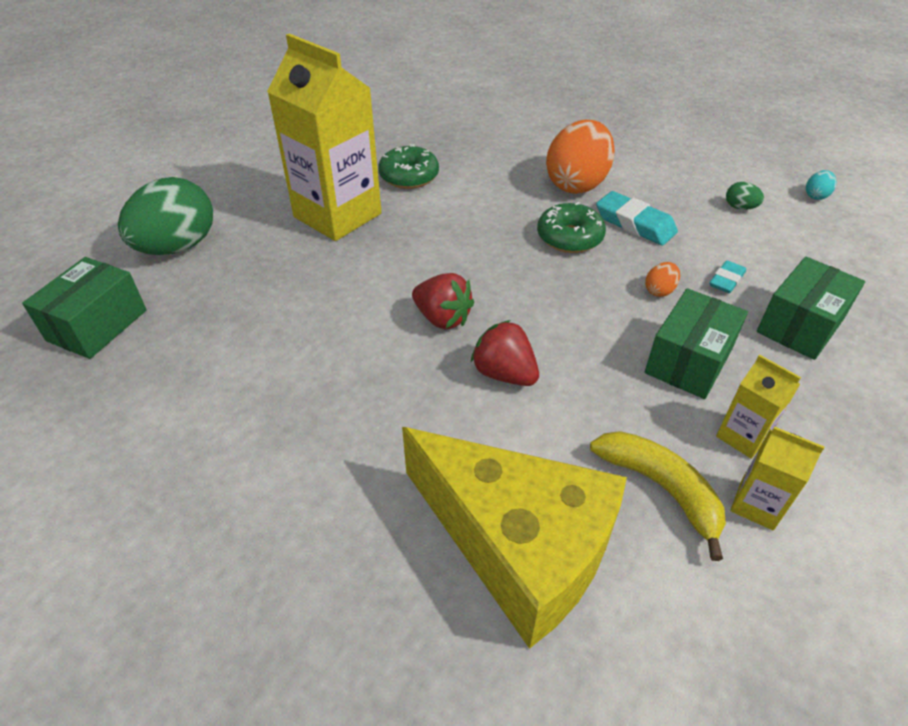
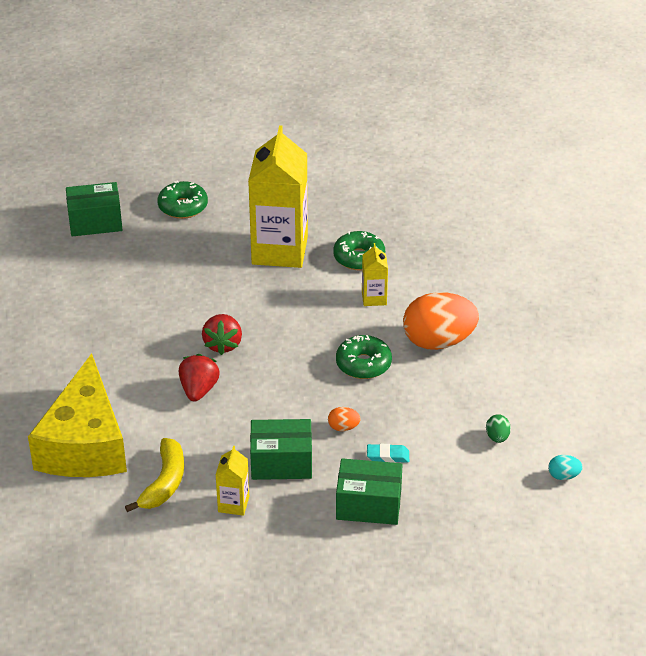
camera: 55 degrees right, 5 degrees down
(178, 247) = (183, 207): green egg -> green donut
(635, 224) = (414, 389): turquoise eraser -> none
(756, 505) = (184, 523): yellow carton -> yellow carton (374, 298)

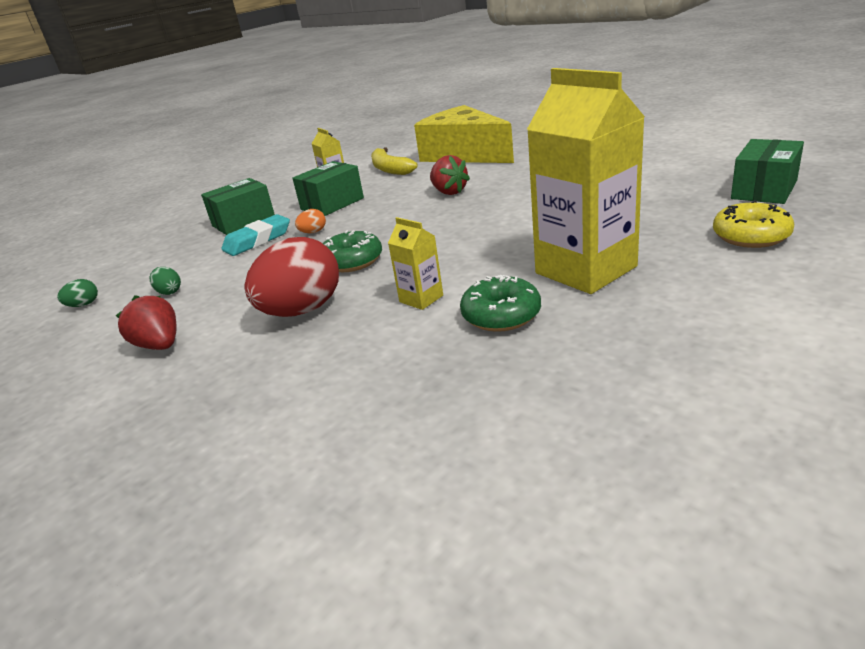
camera: 140 degrees right, 10 degrees down
(183, 207) = (750, 236): green donut -> yellow donut
(223, 344) = (483, 210): red strawberry -> red strawberry (160, 345)
(388, 456) = (257, 240): turquoise eraser -> turquoise eraser, size x1.69
(438, 342) = (302, 311): orange egg -> red egg
(563, 476) = (84, 305): turquoise egg -> green egg

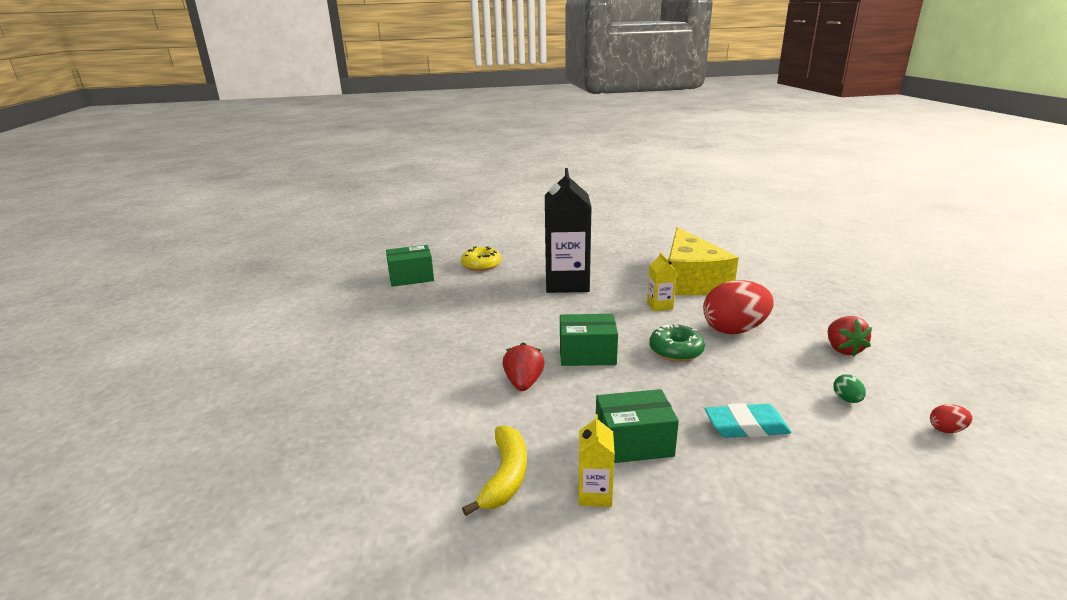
camera: 145 degrees left, 5 degrees down
(84, 305) = (946, 429): green egg -> red egg
(243, 221) = (755, 480): green box -> green box (587, 354)
(313, 232) = (684, 403): orange egg -> none
(464, 154) = (408, 442): yellow cheese -> yellow cheese (691, 280)
(501, 315) = (634, 283): green donut -> none
(585, 270) = (567, 283): yellow carton -> black carton

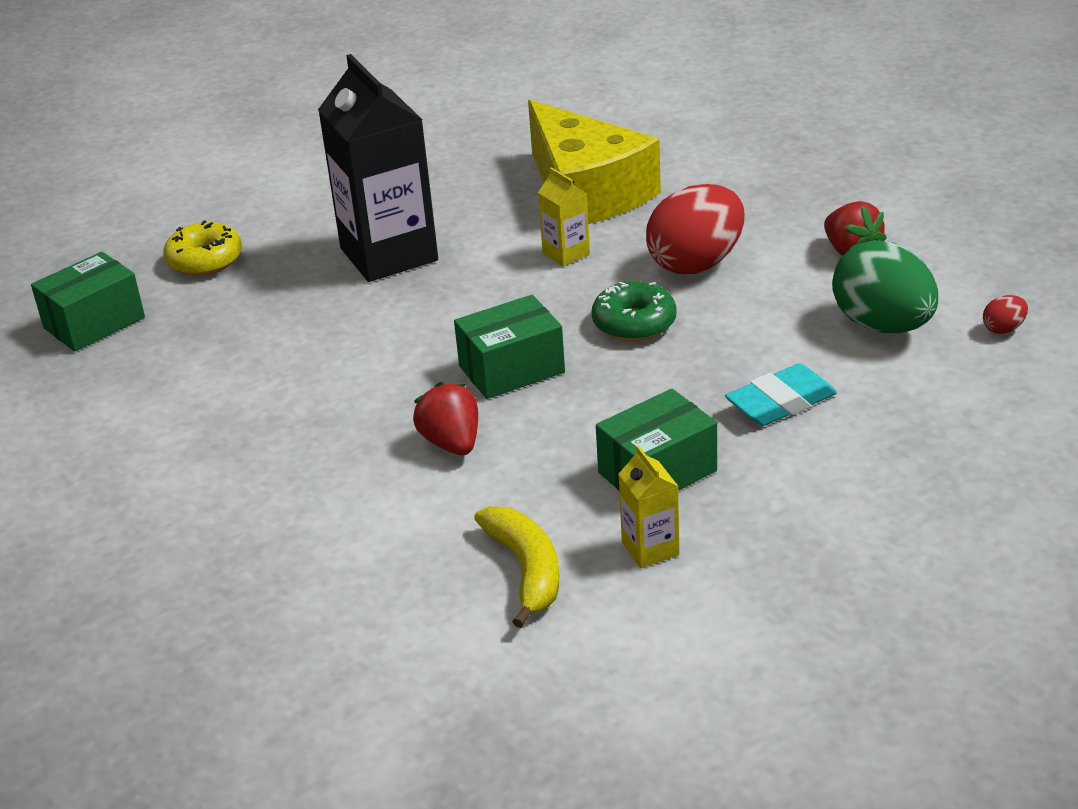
camera: 25 degrees left, 10 degrees up
(846, 399) = (882, 326): green egg -> green egg, size x2.45

